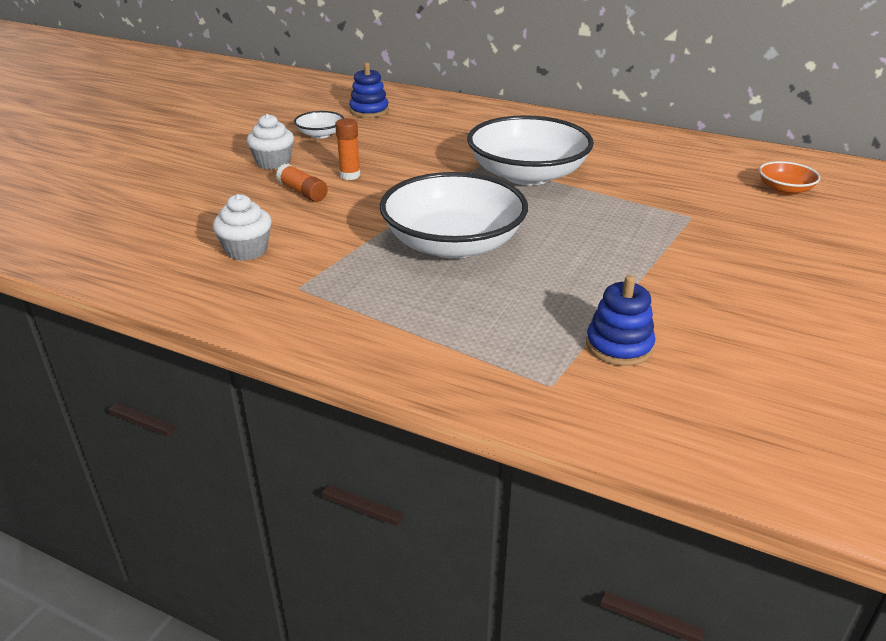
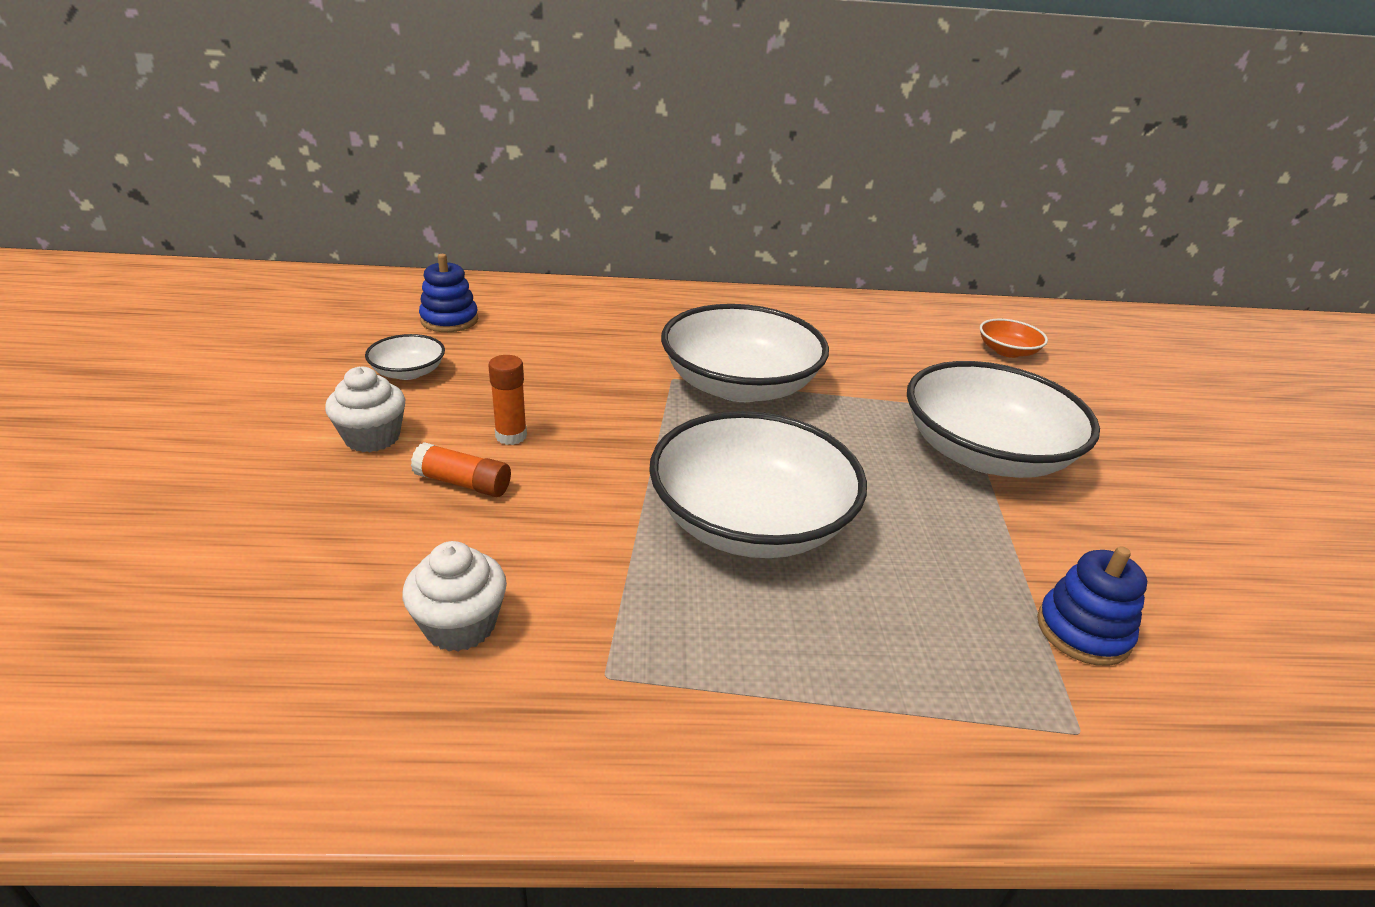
camera: 30 degrees left, 0 degrees up
(673, 245) = (985, 453): none -> white bowl

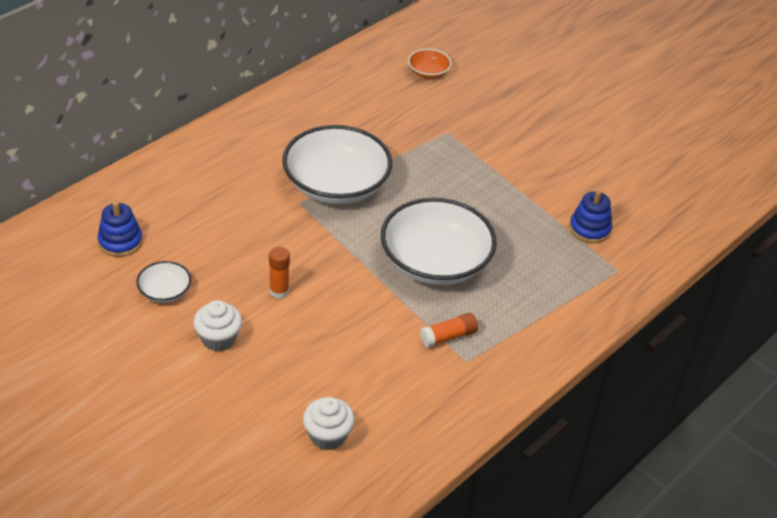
camera: 45 degrees left, 10 degrees up
(460, 625) = (394, 382): white cupcake -> white cupcake (328, 435)
(463, 483) = (299, 329): orange glue stick -> orange glue stick (448, 336)
(985, 453) = (483, 157): white bowl -> none

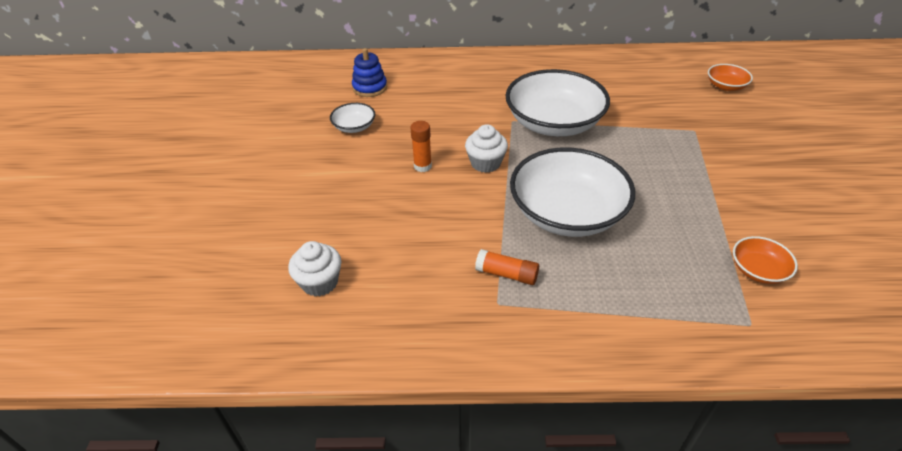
camera: 50 degrees right, 0 degrees up
(218, 338) = (344, 172): white cupcake -> white cupcake (485, 163)
(589, 229) = (758, 270): blue stacking toy -> orange bowl

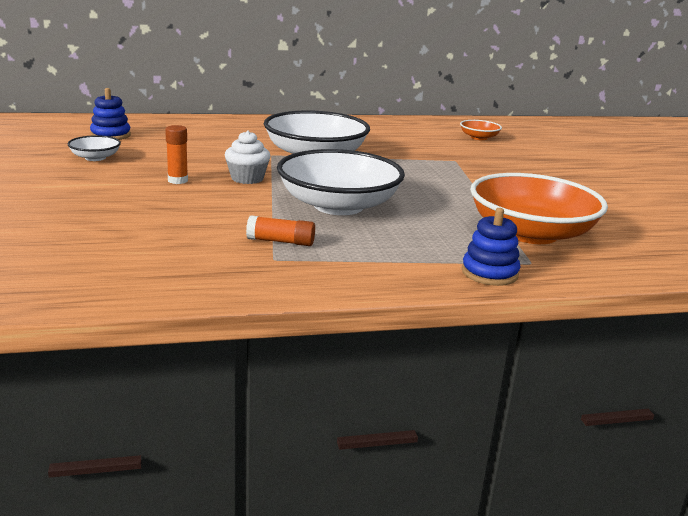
camera: 15 degrees left, 20 degrees down
(320, 282) = (65, 252): white cupcake -> none
(704, 340) = (489, 273): none -> blue stacking toy
(758, 270) = (531, 233): orange bowl -> orange bowl, size x2.22

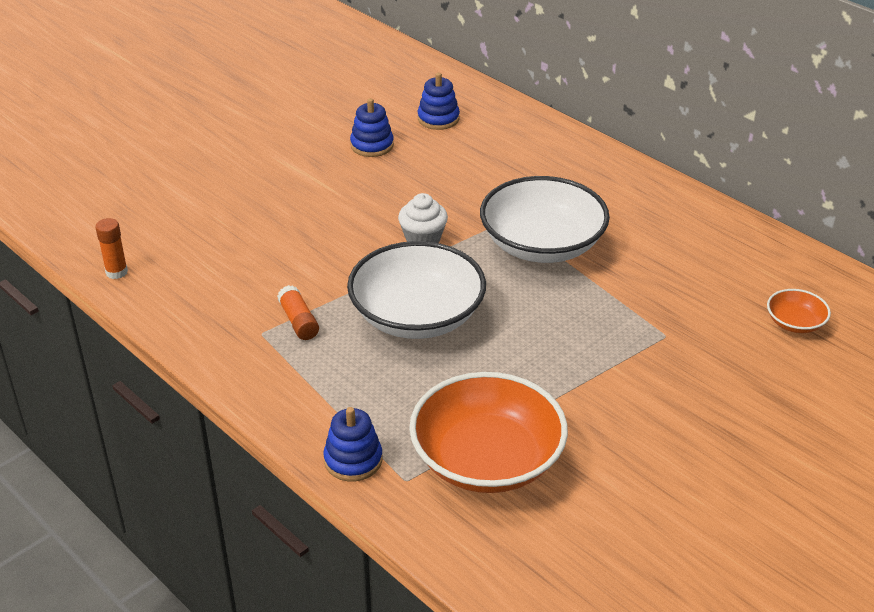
camera: 60 degrees right, 15 degrees up
(95, 158) = (372, 145): white bowl -> blue stacking toy
(178, 180) = (371, 209): orange glue stick -> orange glue stick (116, 272)

